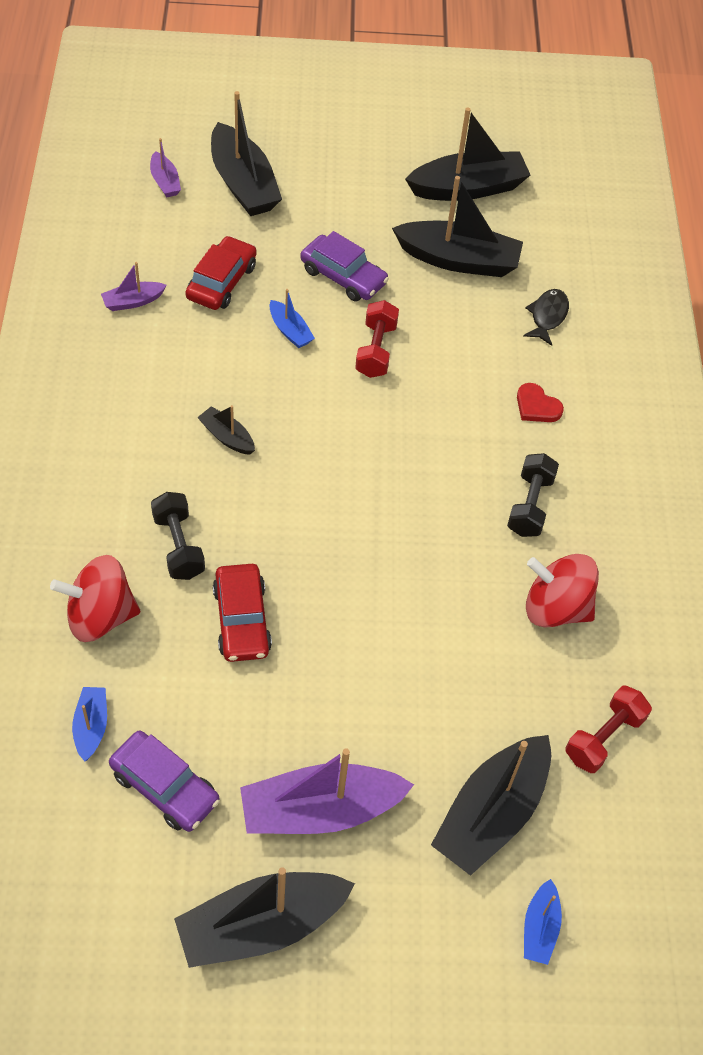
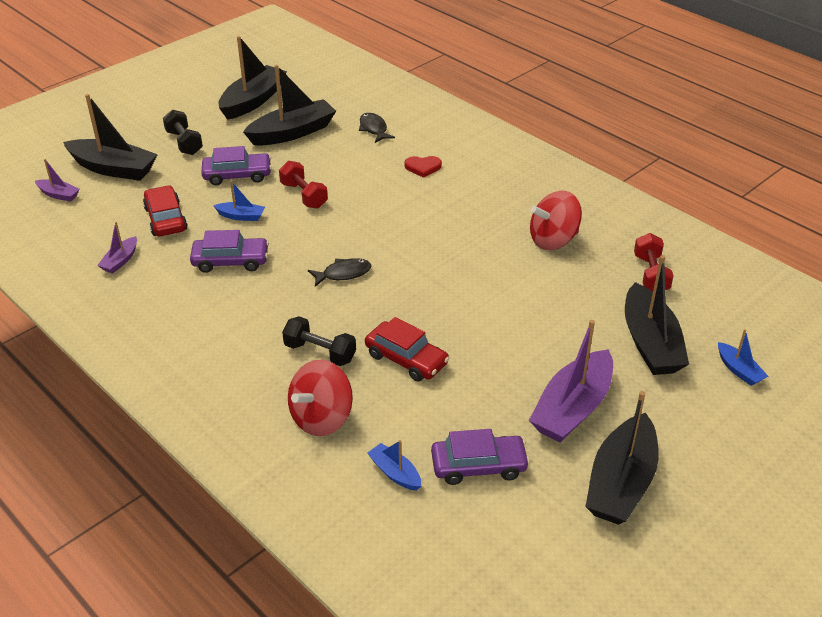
camera: 40 degrees left, 15 degrees down
(221, 377) = (230, 261): none -> purple car
(227, 437) = (274, 285): black boat -> none
(301, 475) = (343, 274): none -> black fish
(529, 505) = (479, 208): black dumbbell -> black dumbbell (184, 143)

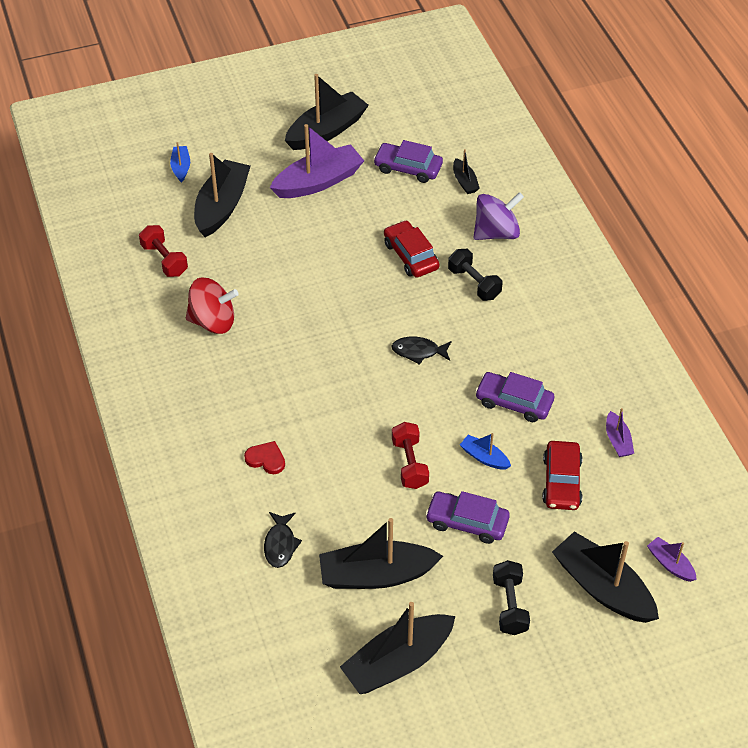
camera: 155 degrees left, 10 degrees up
(120, 261) = (617, 440): purple boat -> purple boat turned 120 degrees clockwise
(321, 418) = (496, 233): red spinning top -> purple spinning top
(395, 473) = (464, 181): blue boat -> black boat
(650, 274) = (164, 260): red dumbbell -> red dumbbell turned 60 degrees counterclockwise

